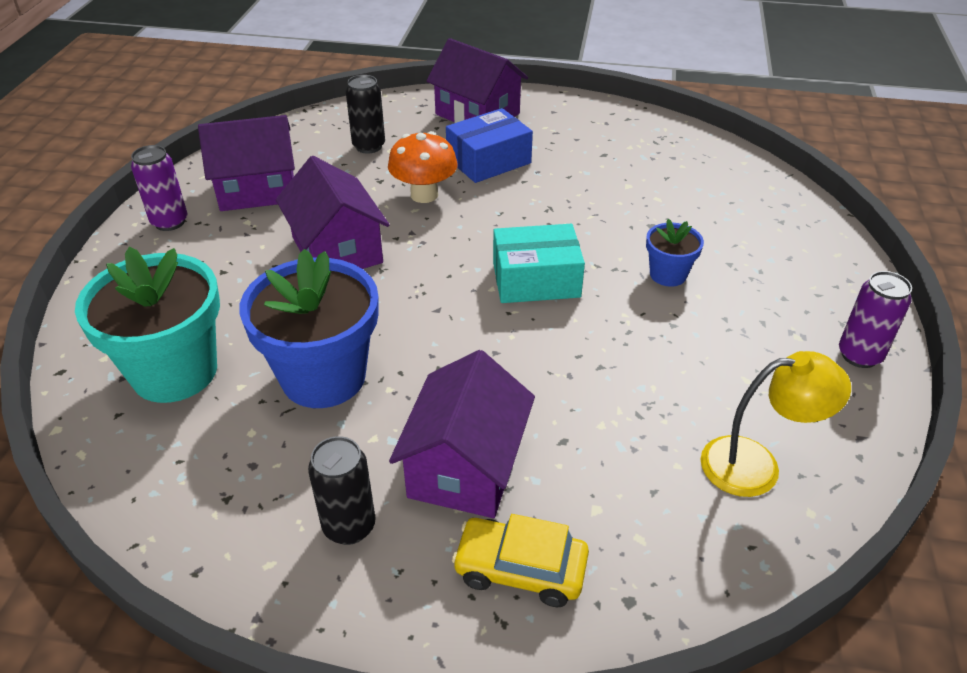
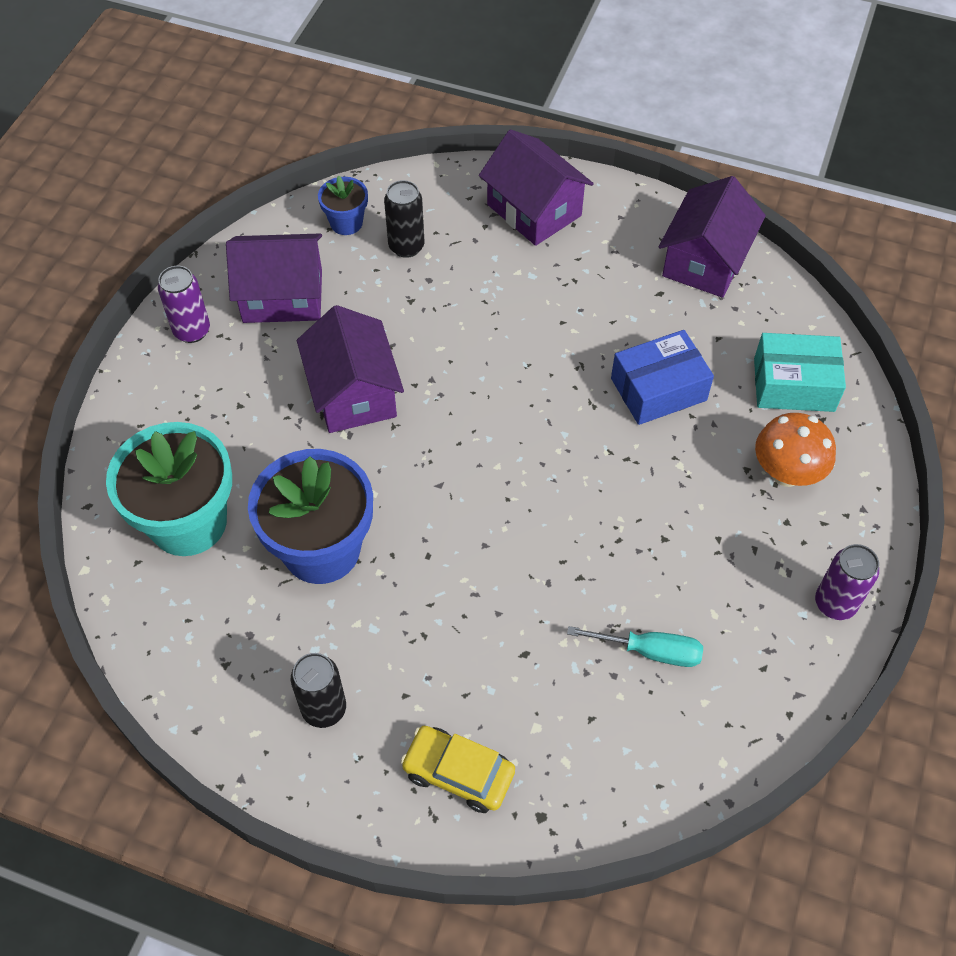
camera: 10 degrees right, 15 degrees up
(424, 195) = (453, 328): orange mushroom -> orange mushroom (786, 473)
(465, 466) = (432, 666): purple house -> purple house (705, 261)
(488, 161) = (531, 286): blue box -> blue box (658, 389)
(536, 280) = (543, 461): turquoise box -> turquoise box (794, 384)
(668, 274) = (678, 474): blue flower pot -> blue flower pot (346, 223)
(694, 420) = (650, 651): none -> turquoise screwdriver
(756, 465) = (691, 707): yellow lamp -> none

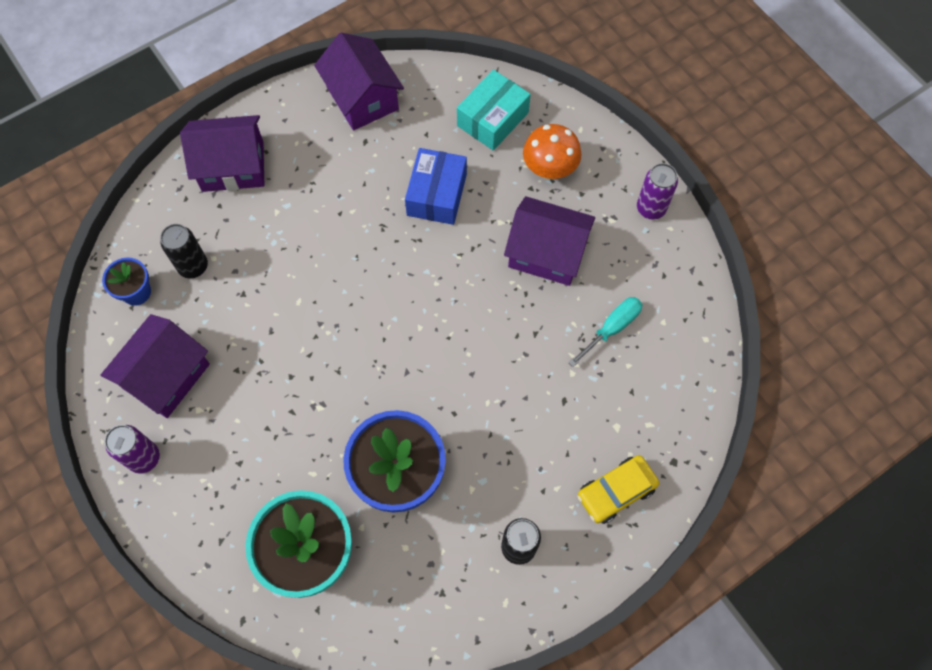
camera: 55 degrees left, 10 degrees up
(353, 393) = (290, 380): purple house -> purple house (546, 253)

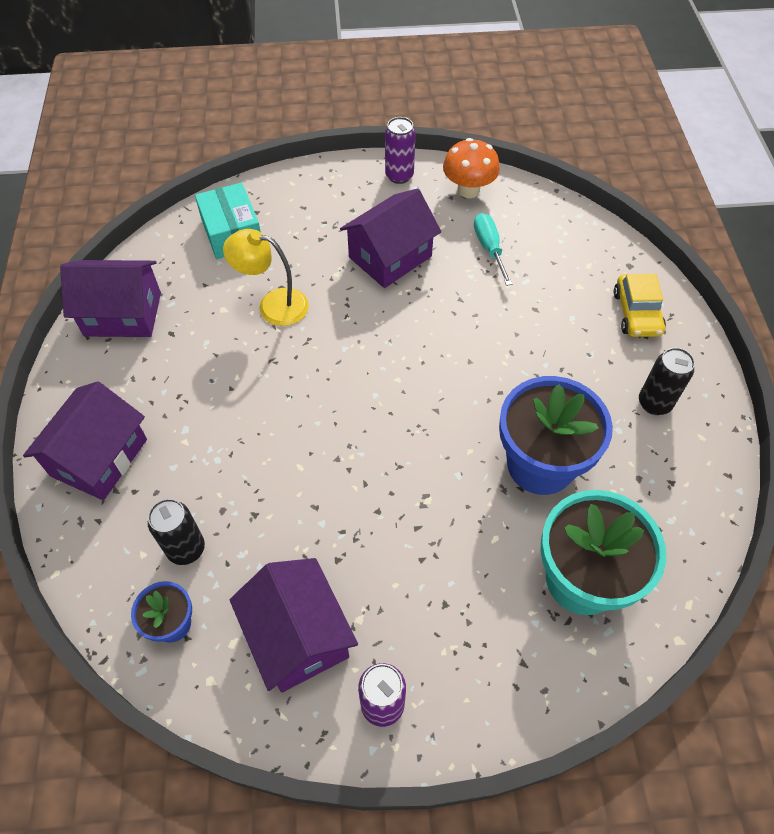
camera: 60 degrees left, 10 degrees down
(437, 194) = (273, 305): blue box -> yellow lamp
(549, 169) = (312, 218): orange mushroom -> orange mushroom (468, 190)

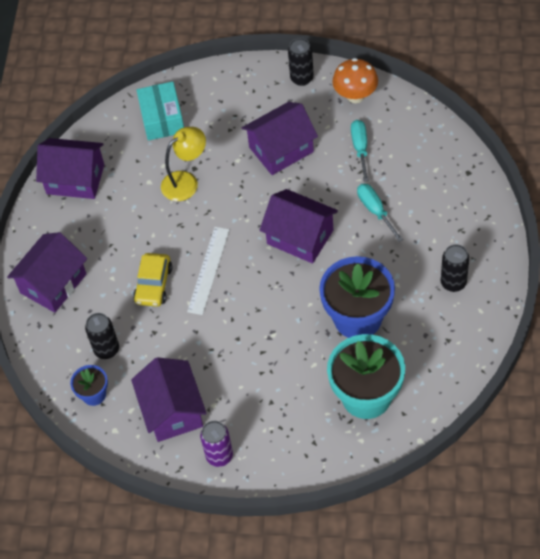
camera: 15 degrees right, 0 degrees up
(273, 305) = (186, 181): yellow lamp -> yellow lamp turned 120 degrees clockwise
(320, 417) = (208, 270): none -> white ruler
(399, 176) = (302, 78): purple can -> black can
(437, 362) = (300, 237): none -> purple house
(527, 320) = (375, 211): none -> turquoise screwdriver
(636, 313) = (461, 212): yellow car -> yellow car (153, 285)

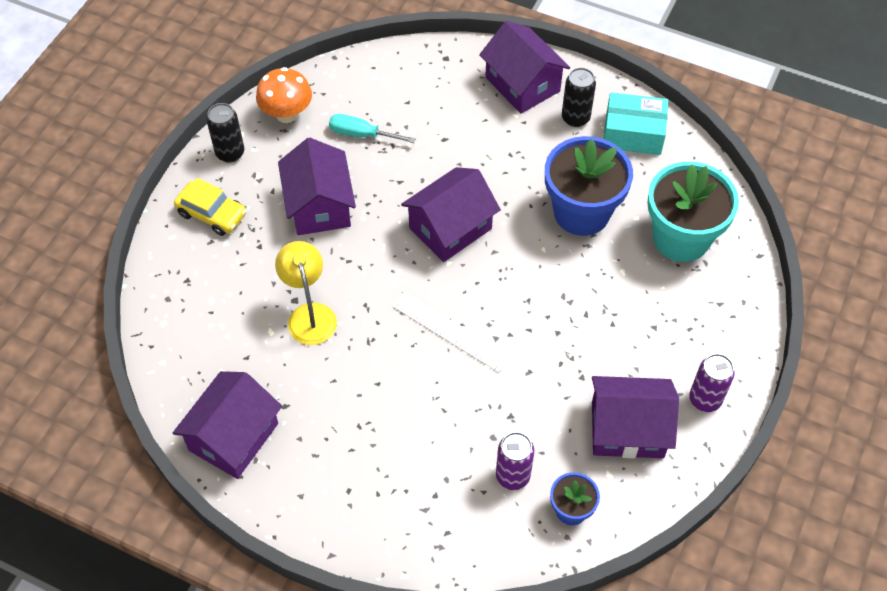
camera: 75 degrees left, 0 degrees up
(53, 283) = (384, 511): purple house -> purple house (522, 84)
(107, 349) = (512, 476): black can -> purple can
(153, 285) = (442, 396): yellow car -> yellow car (212, 214)
(162, 118) = (198, 310): turquoise box -> turquoise box (633, 133)
(375, 211) = (452, 150): turquoise screwdriver -> none

